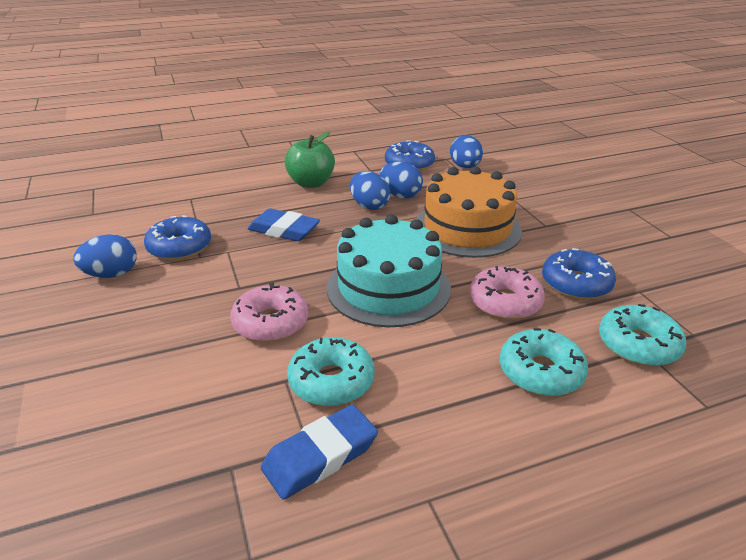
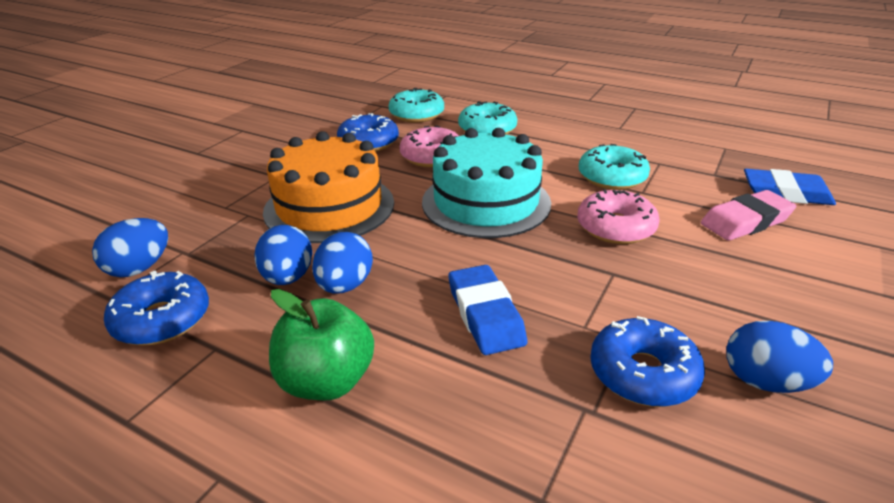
camera: 130 degrees left, 0 degrees up
(163, 400) = (745, 221): none -> pink eraser
(320, 456) = (657, 157): blue eraser -> blue eraser (786, 193)

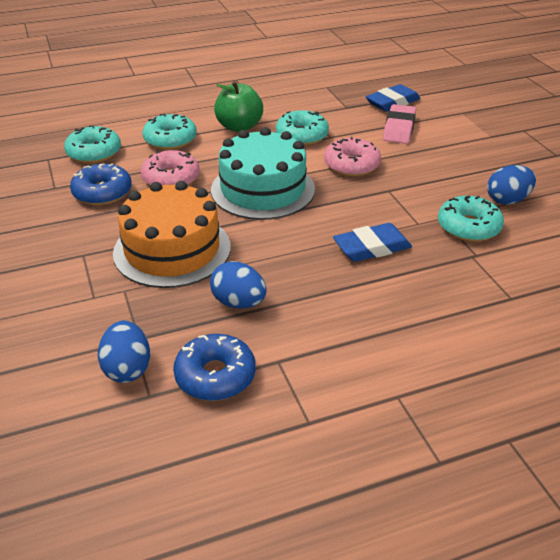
camera: 50 degrees left, 5 degrees up
(326, 381) = (362, 327): green apple -> green apple (239, 127)
(345, 285) = (279, 283): blue egg -> none
(485, 315) = (372, 247): blue eraser -> blue eraser turned 45 degrees counterclockwise
(643, 373) = (468, 227): blue donut -> turquoise donut

